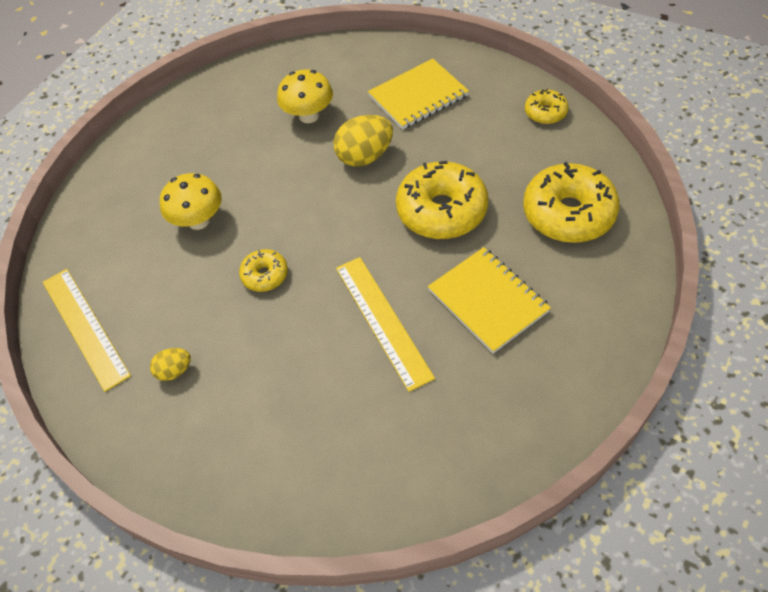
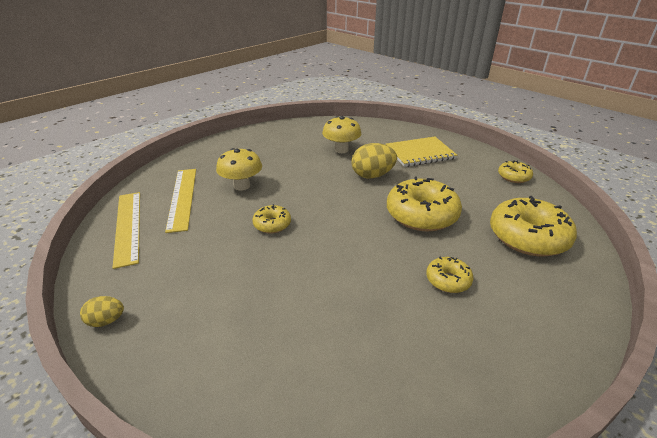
camera: 10 degrees right, 20 degrees down
(174, 371) = (172, 268): yellow egg -> yellow egg (106, 321)
(382, 321) = (352, 274): yellow ruler -> yellow ruler (182, 198)
(488, 301) = (448, 280): yellow notebook -> yellow donut

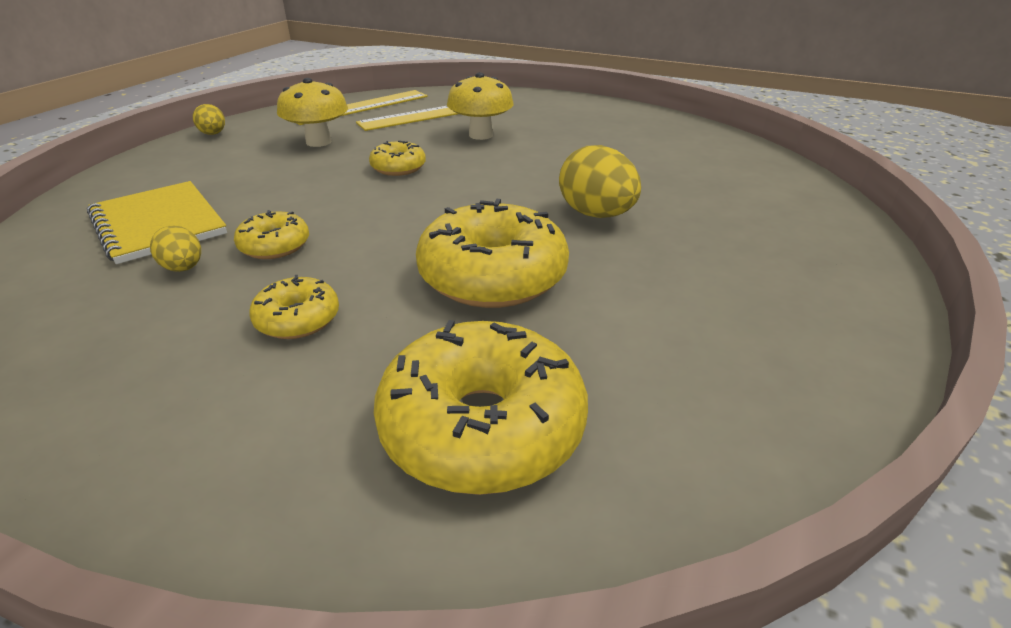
camera: 70 degrees right, 0 degrees up
(341, 150) = (662, 177): yellow mushroom -> yellow mushroom (318, 142)
(377, 329) = (183, 268): none -> yellow egg
(420, 153) = (748, 252): yellow notebook -> yellow notebook (158, 224)
(513, 177) = (786, 403): yellow donut -> yellow donut (274, 246)

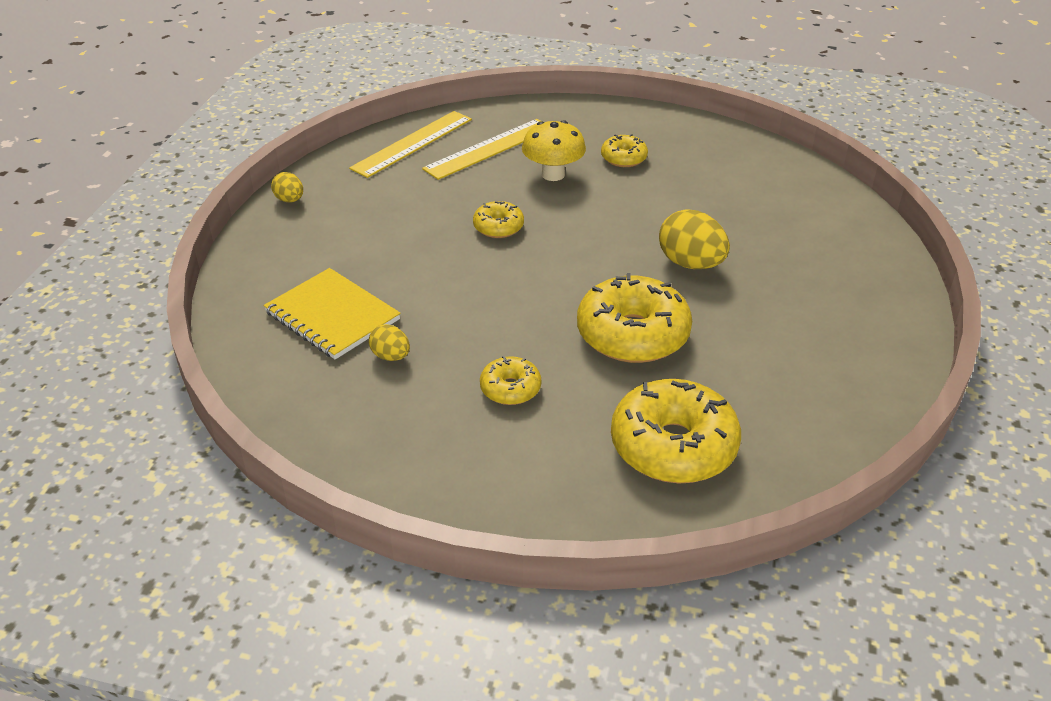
camera: 10 degrees left, 5 degrees up
(274, 246) = (447, 327): yellow donut -> yellow donut (623, 158)
(318, 142) = (402, 200): yellow mushroom -> none

